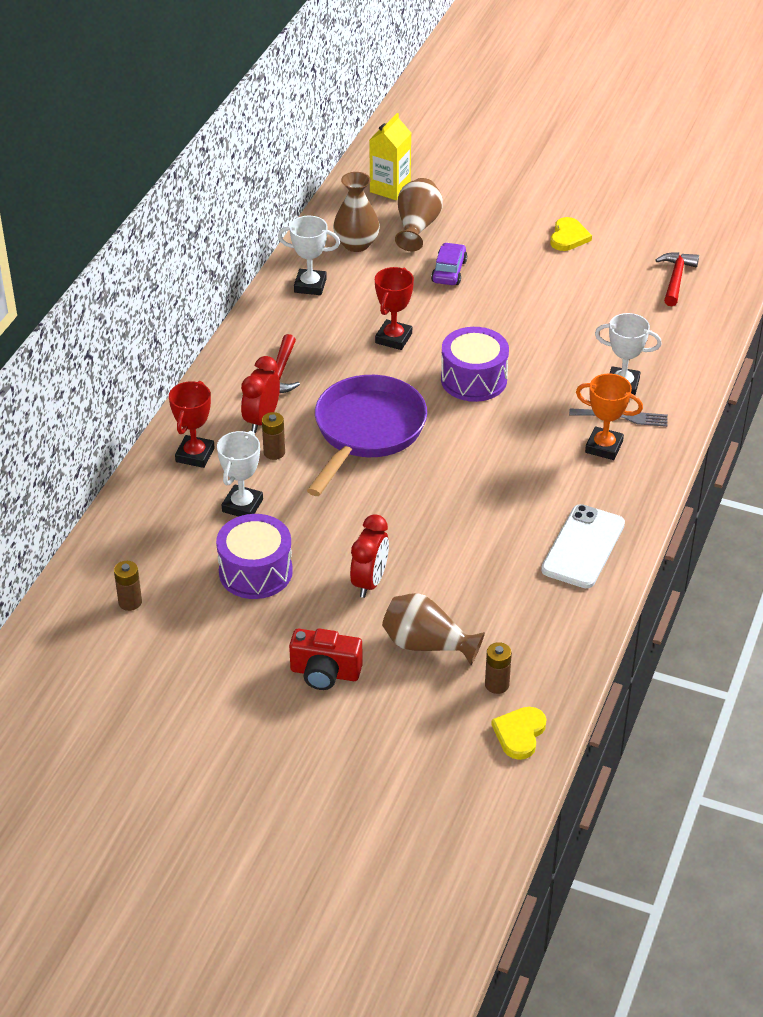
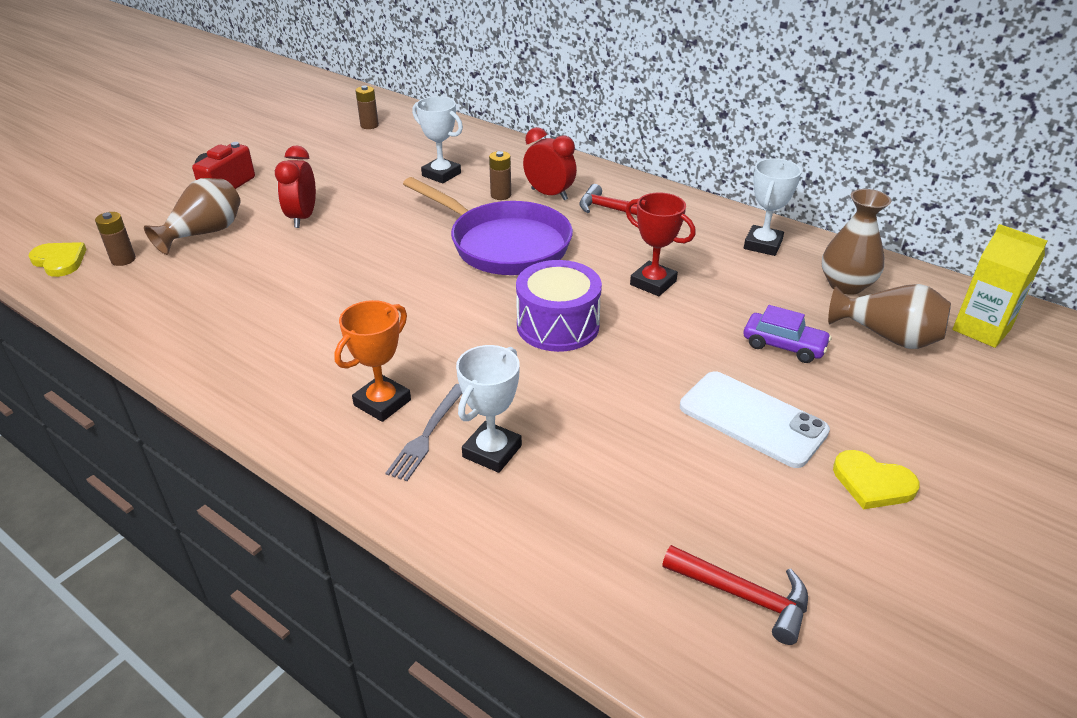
camera: 105 degrees right, 5 degrees down
(195, 455) = (518, 162): red trophy -> none
(255, 572) = (359, 171): purple drum -> none
(369, 582) = (302, 218): red clock -> red clock turned 60 degrees clockwise
(583, 547) = (237, 347): white phone -> white phone (752, 419)

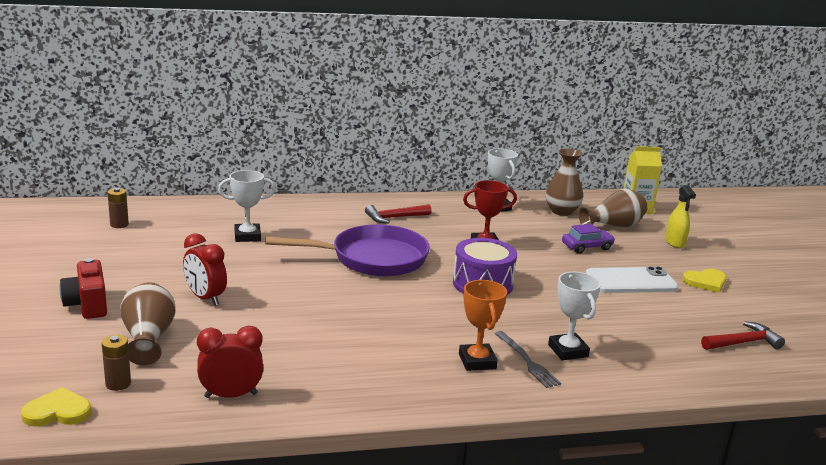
camera: 50 degrees left, 15 degrees down
(501, 195) = (313, 234): brown battery -> none
(549, 194) = (341, 223): red clock -> red clock (231, 395)
(944, 404) = (675, 243): none -> yellow spray bottle

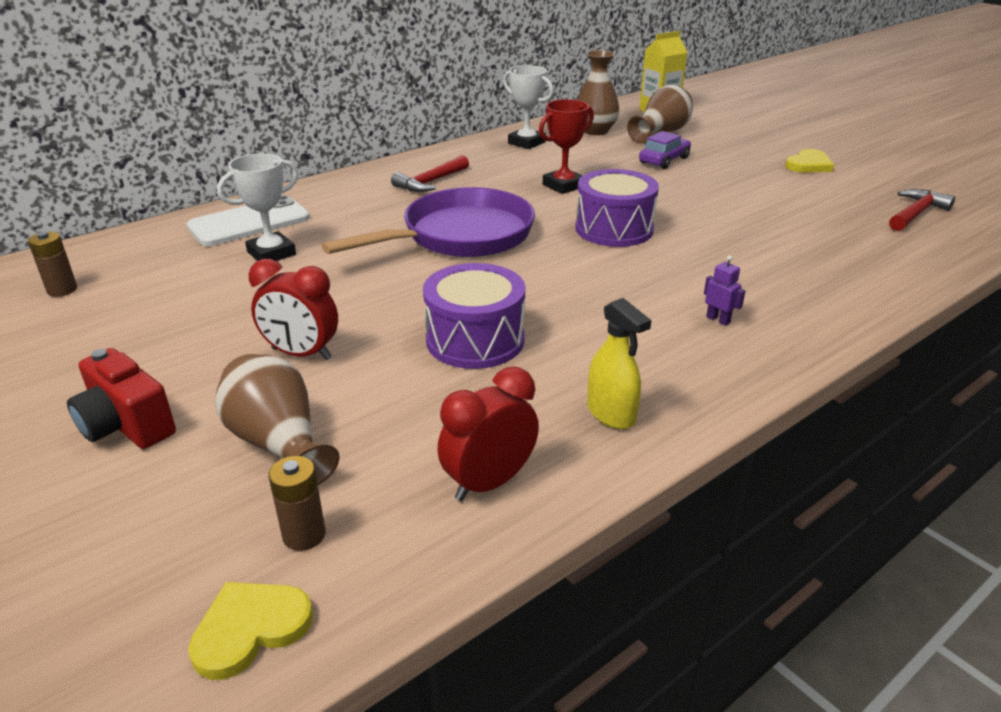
camera: 25 degrees left, 10 degrees up
(308, 322) = (475, 340): none -> purple drum
(477, 361) = (718, 320): orange trophy -> purple robot
(527, 361) = (765, 301): grey fork -> none
(568, 351) = (787, 275): white trophy -> none
(631, 281) = (747, 183): white phone -> white phone (249, 222)
(675, 243) = (734, 134): yellow spray bottle -> yellow spray bottle (611, 414)

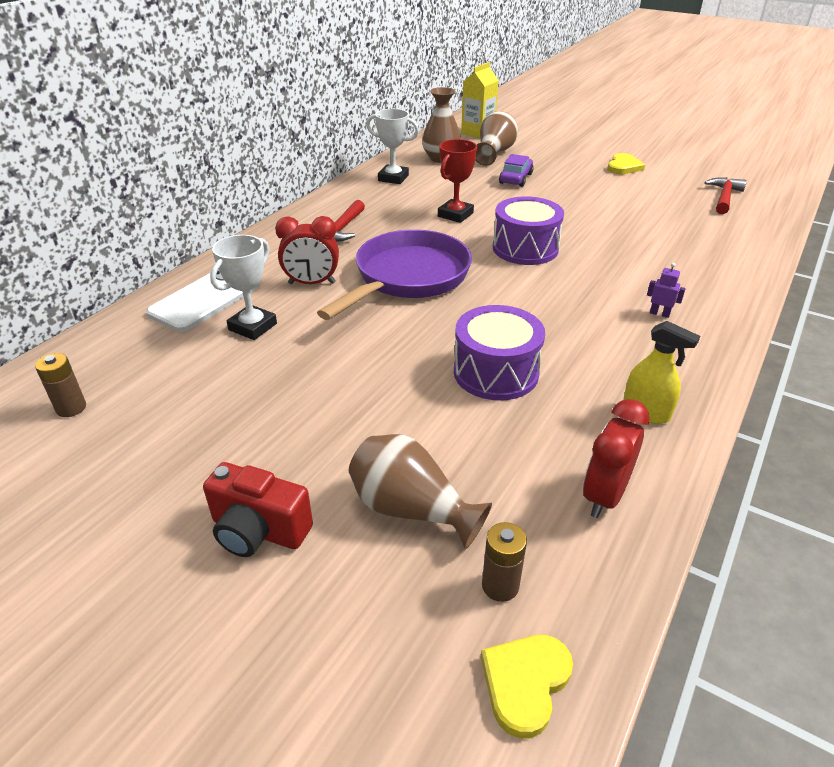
camera: 20 degrees left, 5 degrees up
(301, 354) = (361, 420): red clock -> red clock (312, 283)

